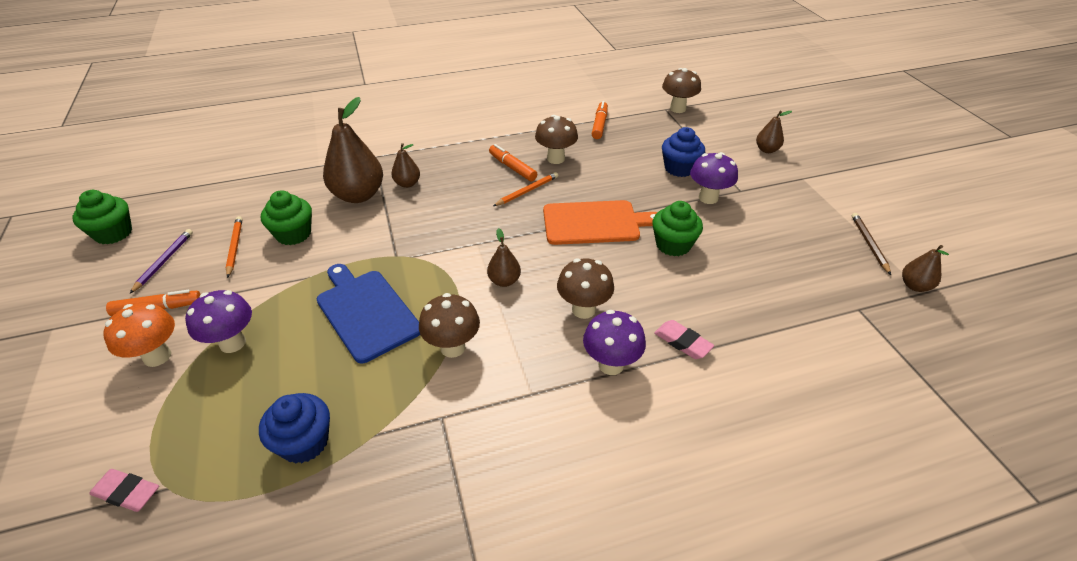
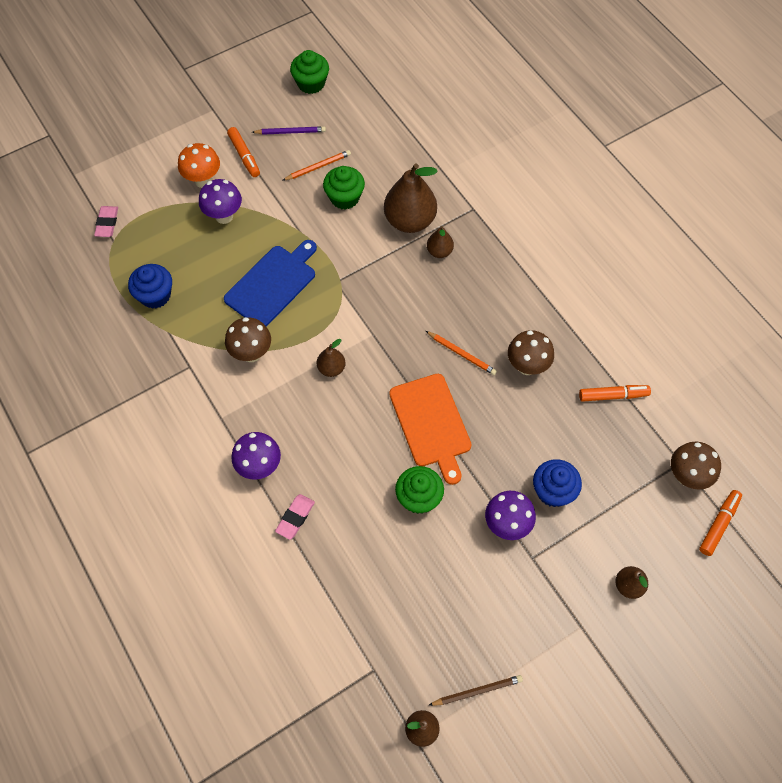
camera: 75 degrees right, 20 degrees up
(512, 167) = (496, 331): orange marker -> orange marker (719, 524)
(583, 310) = (313, 436): brown mushroom -> none

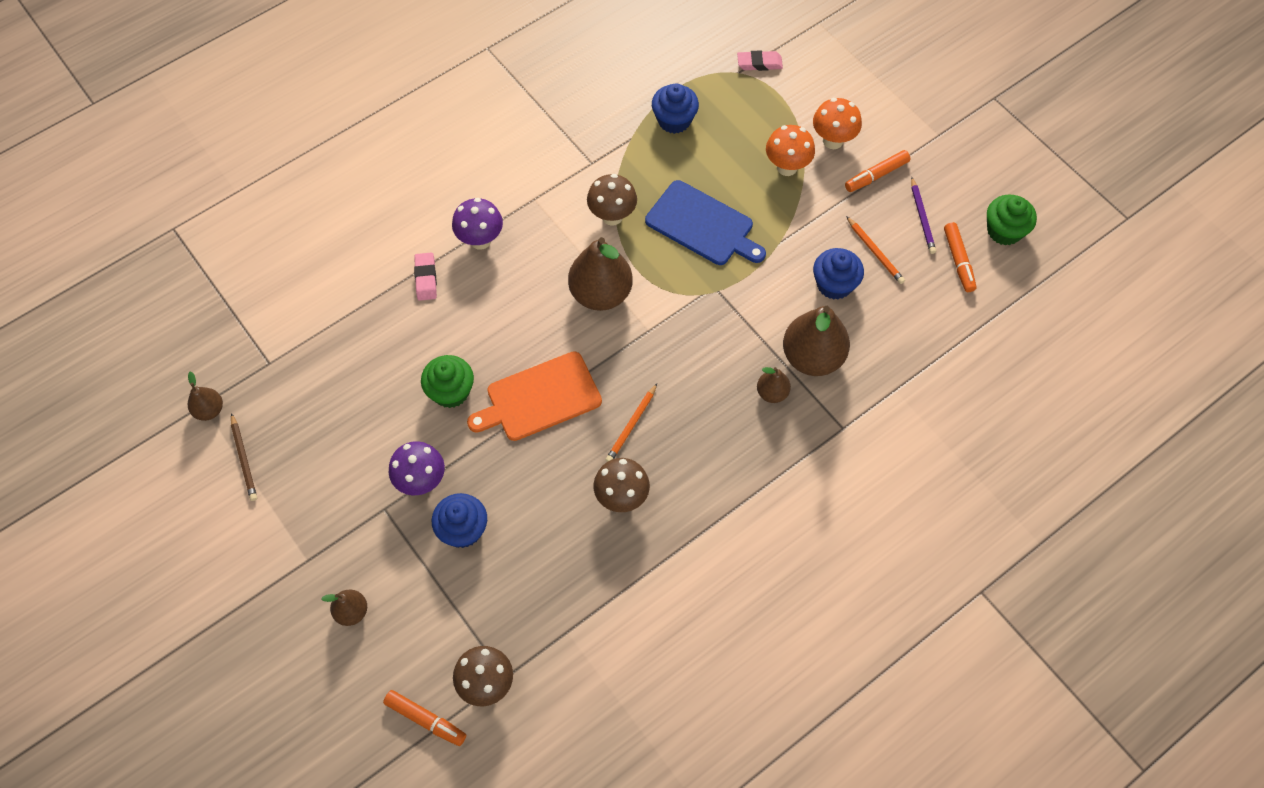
camera: 85 degrees right, 0 degrees up
(224, 216) = (787, 167): purple mushroom -> orange mushroom
(295, 518) = (426, 278): pink eraser -> pink eraser turned 60 degrees clockwise
(331, 368) = (600, 293): brown pear -> brown pear, size x1.98
(344, 198) = (834, 284): green cupcake -> blue cupcake
(613, 395) = (590, 598): orange marker -> orange marker (958, 261)

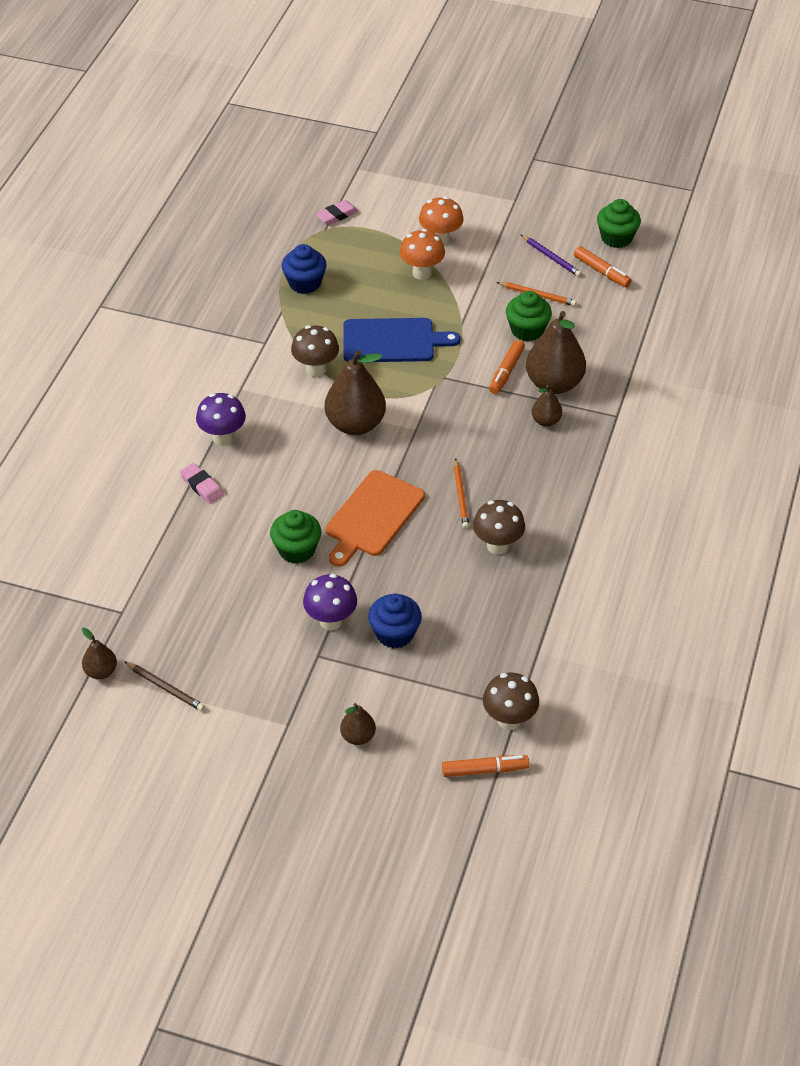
camera: 35 degrees left, 15 degrees down
(834, 284) = (527, 330): blue cupcake -> green cupcake
(876, 175) = (493, 247): orange marker -> orange marker (506, 372)

